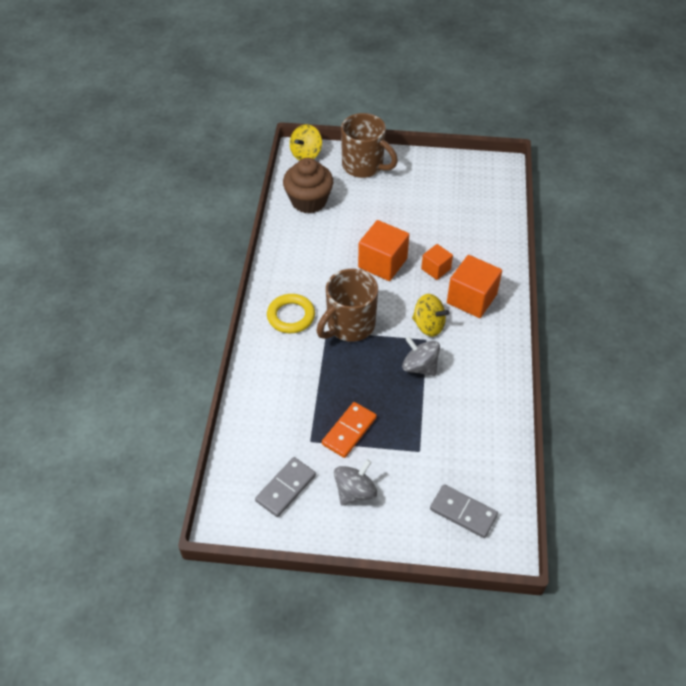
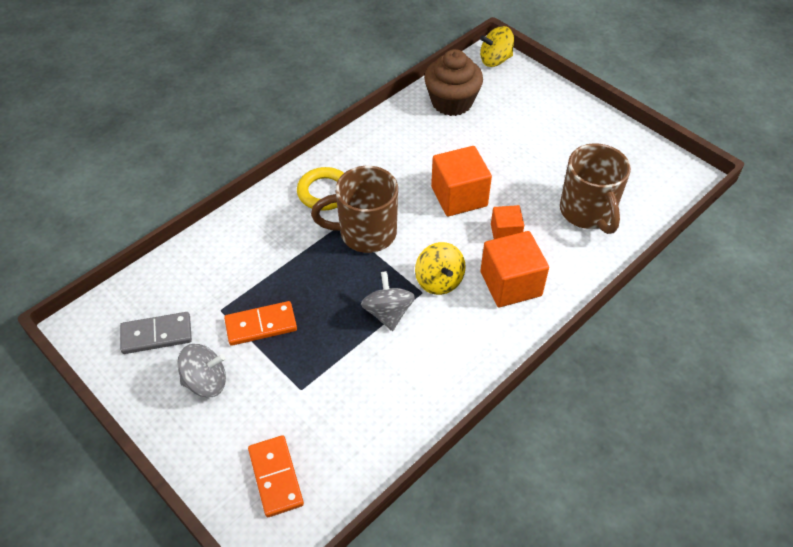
camera: 40 degrees right, 0 degrees up
(364, 166) = (539, 99): brown mug -> brown mug (587, 212)
(463, 512) = (275, 477): grey domino -> orange domino

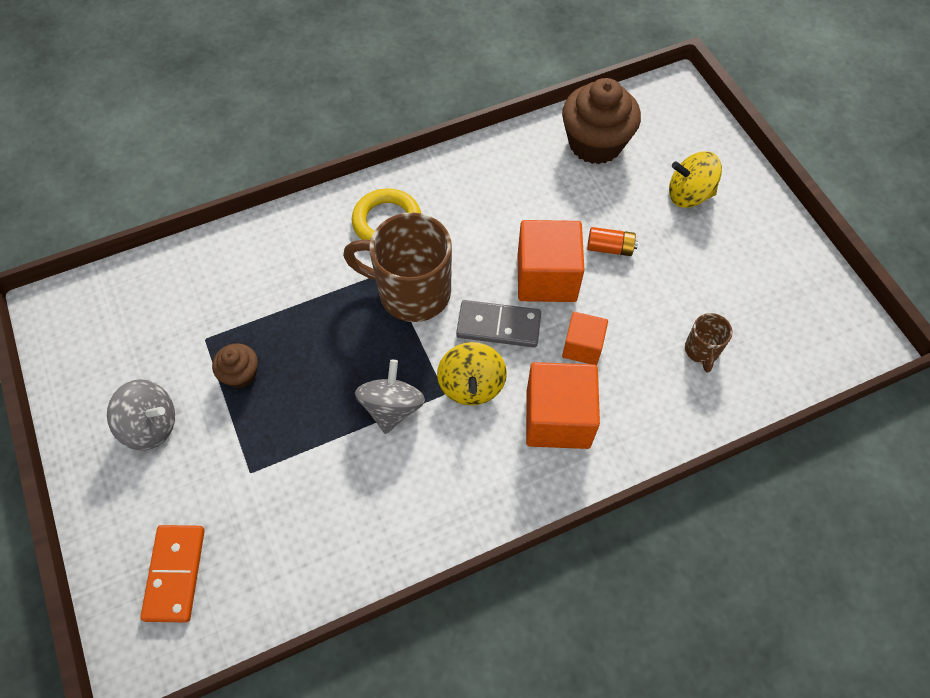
camera: 20 degrees right, 10 degrees up
(156, 335) = (123, 347): grey domino -> grey domino (498, 326)
(261, 325) = (240, 374): orange domino -> brown cupcake
(494, 165) = (610, 248): none -> orange battery
(495, 60) = (677, 98): yellow spinning top -> yellow spinning top (689, 194)
(587, 212) = (702, 351): brown mug -> brown mug, size x0.48

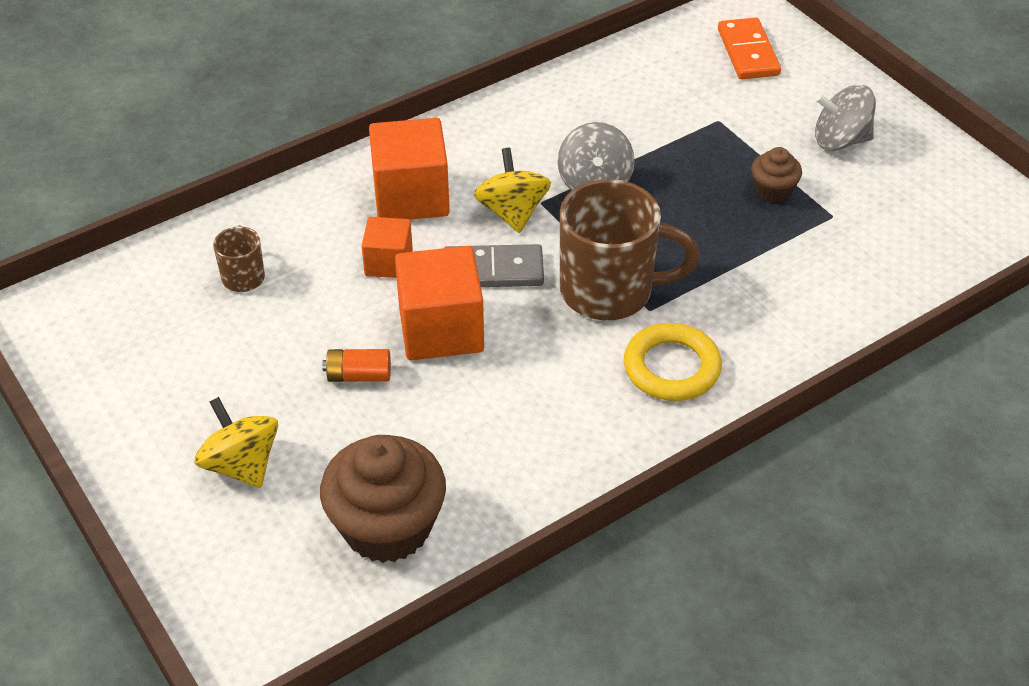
camera: 170 degrees right, 15 degrees down
(689, 194) = (241, 465): yellow spinning top -> yellow spinning top turned 120 degrees counterclockwise

